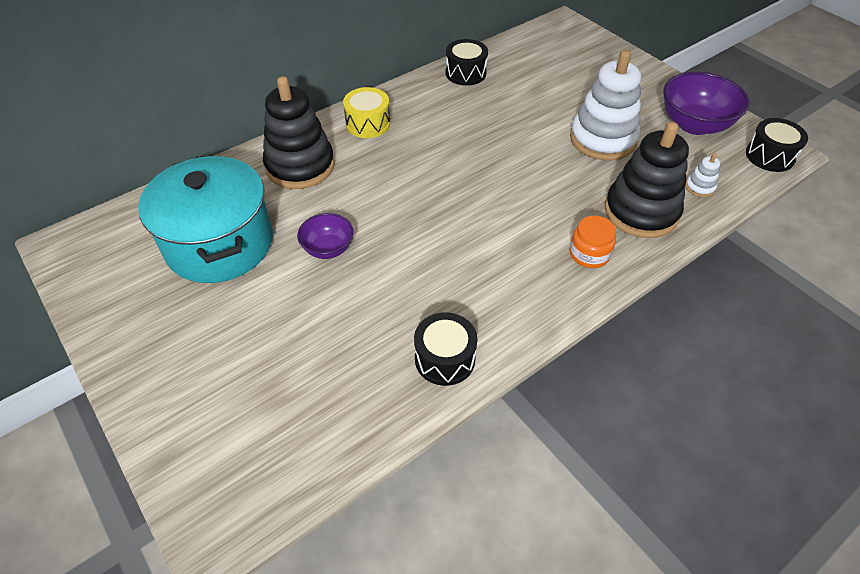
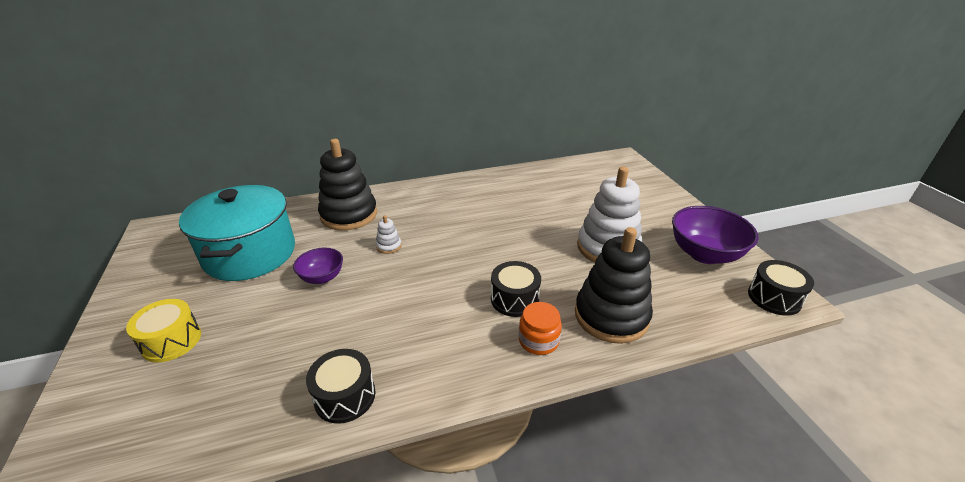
camera: 20 degrees right, 15 degrees down
(368, 124) = (420, 197): yellow drum -> yellow drum (171, 341)
(465, 73) = (519, 178): black drum -> black drum (514, 299)
(700, 187) = (683, 309): white stacking toy -> white stacking toy (389, 246)

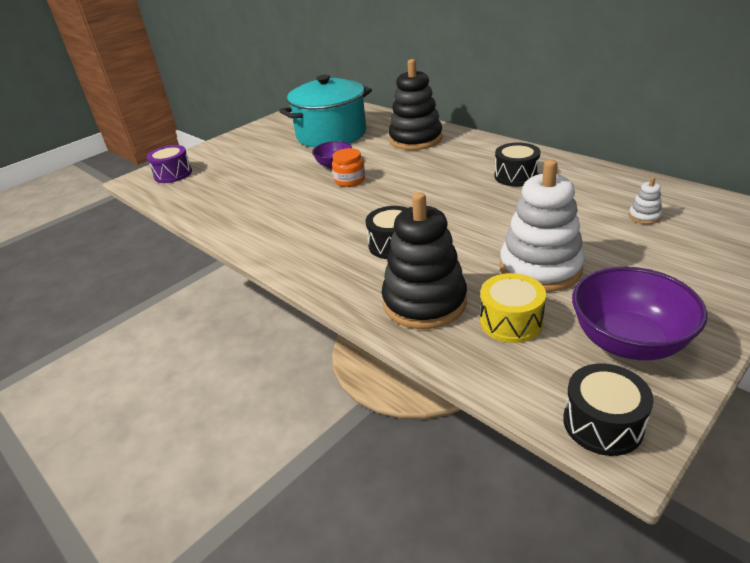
camera: 65 degrees right, 0 degrees up
(105, 431) = (173, 174): none -> purple drum
(171, 341) = (239, 155): yellow drum -> yellow drum (511, 321)
(345, 396) = (237, 221): black drum -> black drum (516, 176)
(389, 246) = (397, 169): white stacking toy -> white stacking toy (644, 216)
(538, 340) = (353, 273): orange jar -> orange jar (350, 180)

